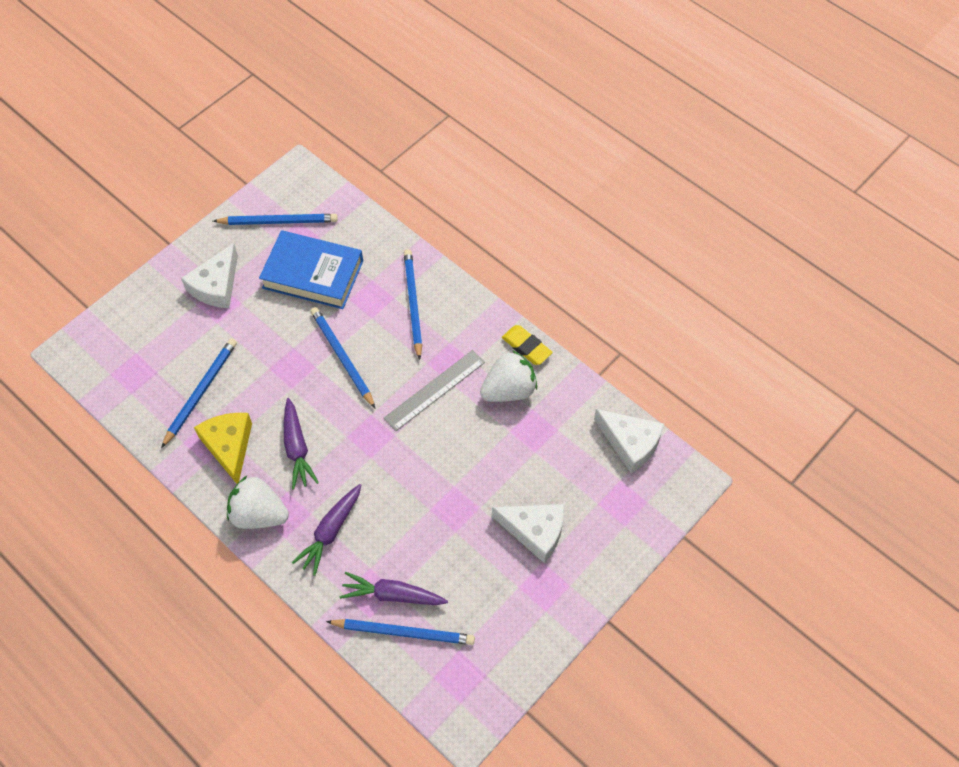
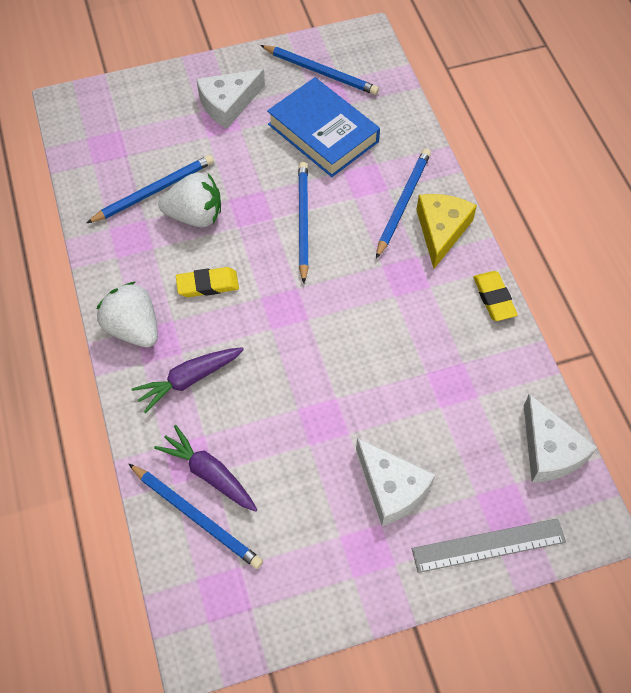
camera: 30 degrees right, 0 degrees up
(229, 446) = (147, 252): yellow cheese -> yellow cheese (441, 230)
(297, 448) = (207, 285): purple carrot -> yellow eraser
(435, 390) = (374, 295): grey ruler -> grey ruler (488, 545)
(509, 390) = (450, 332): white strawberry -> white strawberry (195, 216)

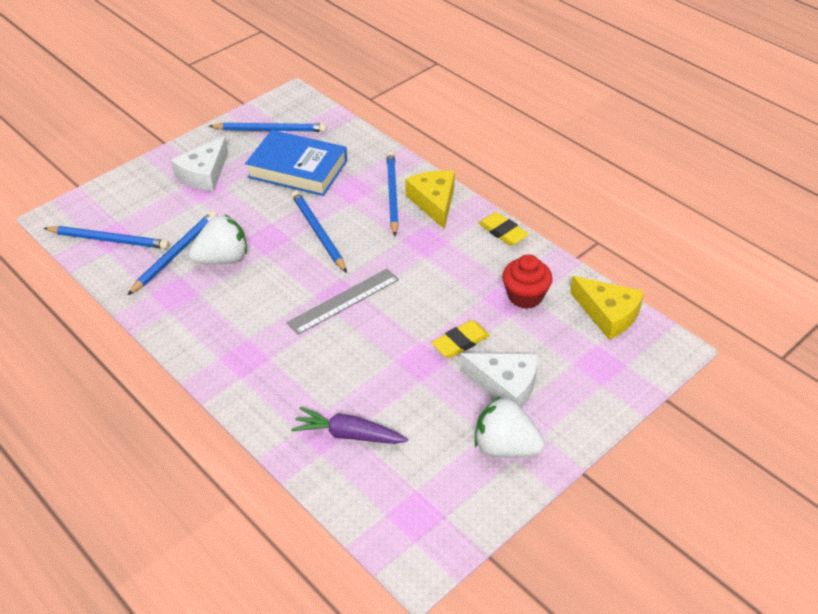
camera: 25 degrees left, 15 degrees down
(133, 328) = (217, 356): white strawberry -> white strawberry (505, 447)
(189, 380) = (289, 375): purple carrot -> none
(196, 517) = (357, 470): blue pencil -> blue pencil (109, 240)
(207, 285) = (264, 303): yellow eraser -> yellow eraser (460, 342)
(472, 389) = (525, 296): none -> red cupcake
(488, 545) = (604, 393): grey ruler -> grey ruler (344, 301)
(549, 450) = (608, 314): white cheese -> yellow cheese

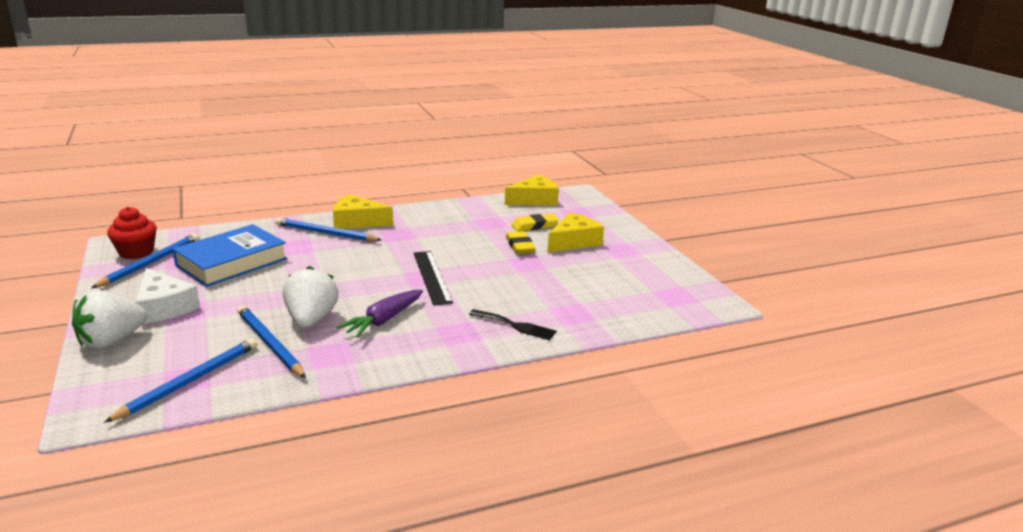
camera: 70 degrees left, 20 degrees down
(276, 394) = (516, 326): none -> black fork
(318, 233) = (333, 270): blue pencil -> none
(344, 301) = (432, 277): grey ruler -> black ruler
(349, 435) = (583, 304): purple carrot -> purple carrot (384, 320)
(503, 232) = (420, 208): yellow eraser -> yellow eraser (534, 226)
(505, 385) = (573, 241): white cheese -> yellow cheese
(505, 447) = (629, 254): white strawberry -> white strawberry (111, 341)
(525, 296) = (494, 217): red cupcake -> red cupcake (136, 252)

